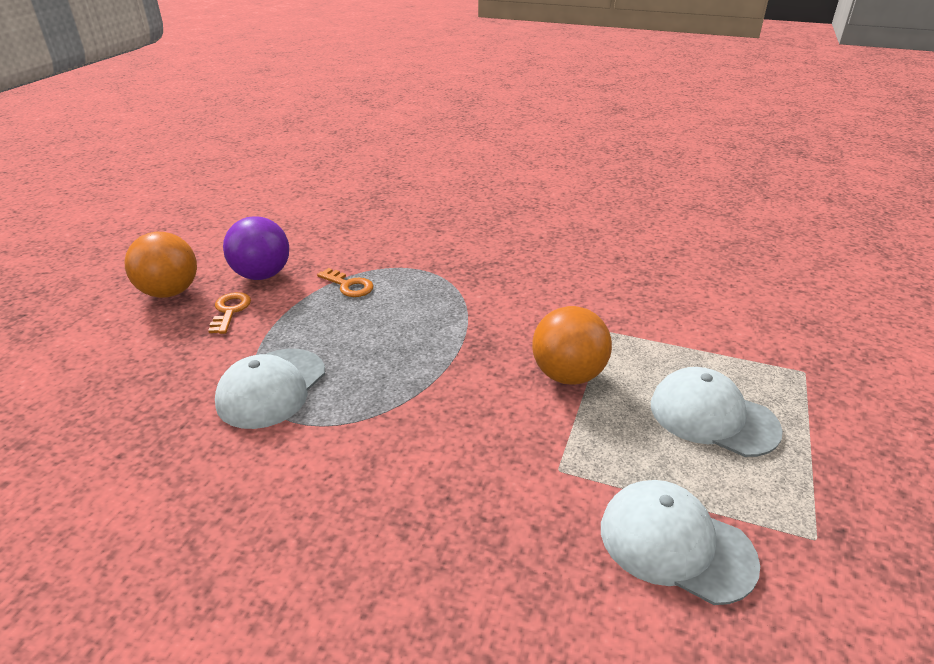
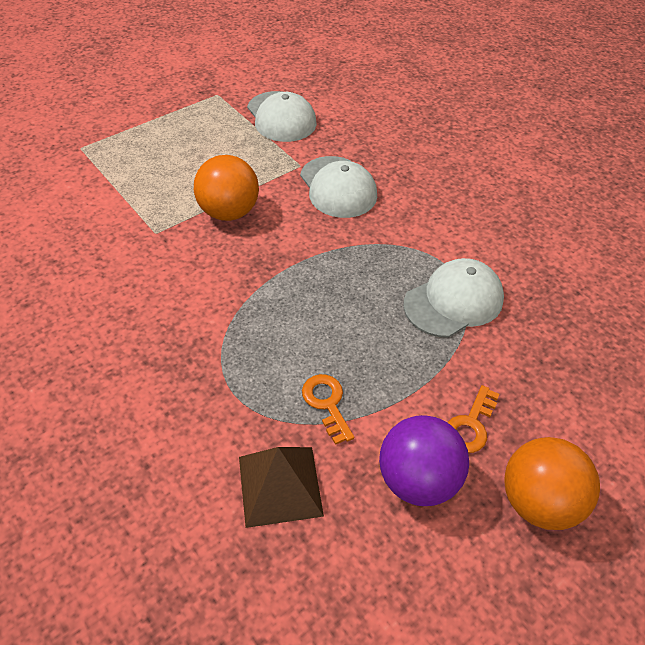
camera: 150 degrees left, 15 degrees up
(352, 247) = (280, 486): none -> brown pyramid
(712, 417) = (179, 151): white cap -> white cap (338, 187)

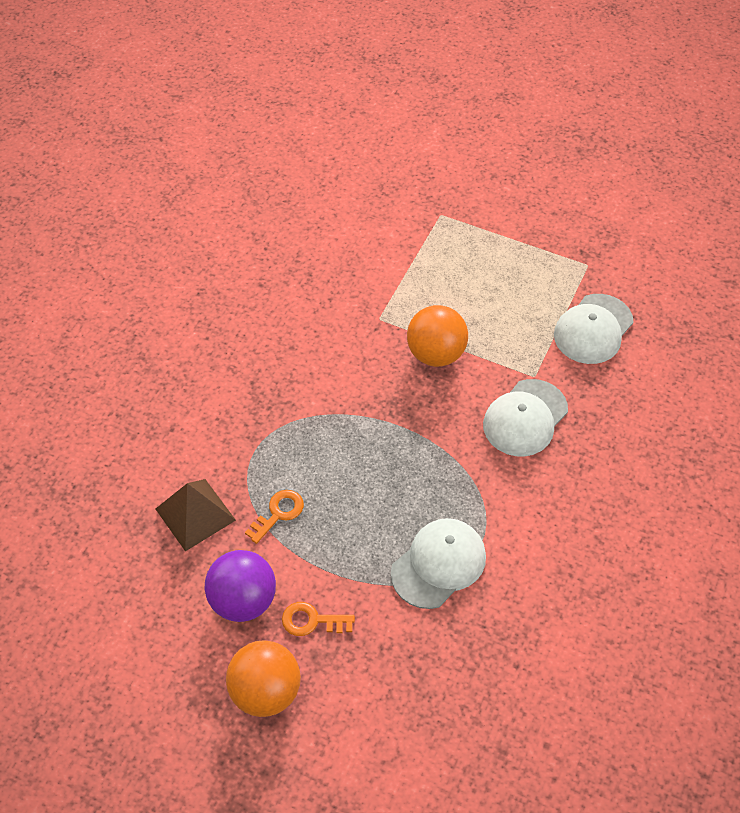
camera: 65 degrees right, 5 degrees up
(453, 301) = (438, 564): white cap -> white cap turned 75 degrees counterclockwise

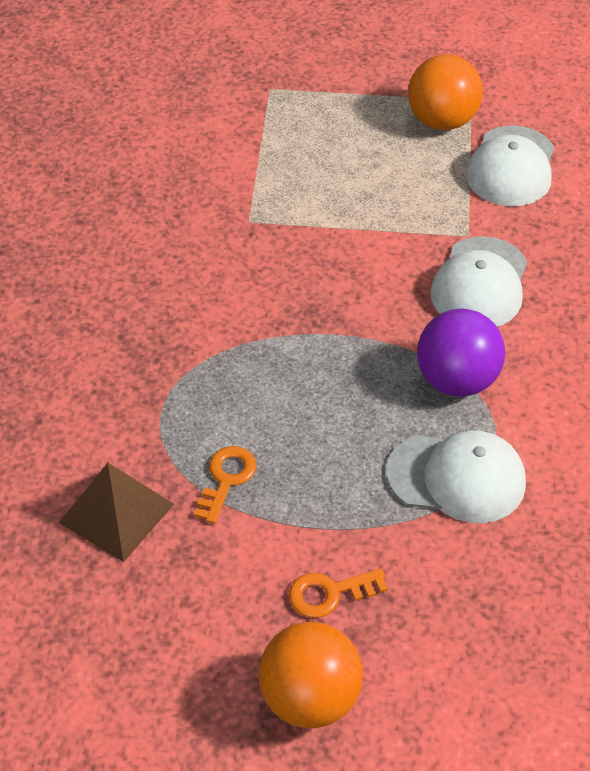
camera: 20 degrees left, 5 degrees down
(243, 600) = (229, 597): purple ball -> purple ball (456, 380)
(436, 354) = (338, 242): orange ball -> orange ball (442, 121)
(438, 564) = (457, 477): white cap -> white cap turned 75 degrees clockwise

